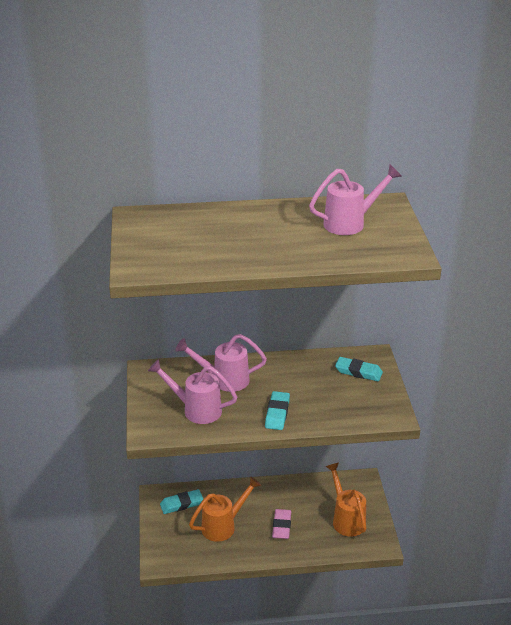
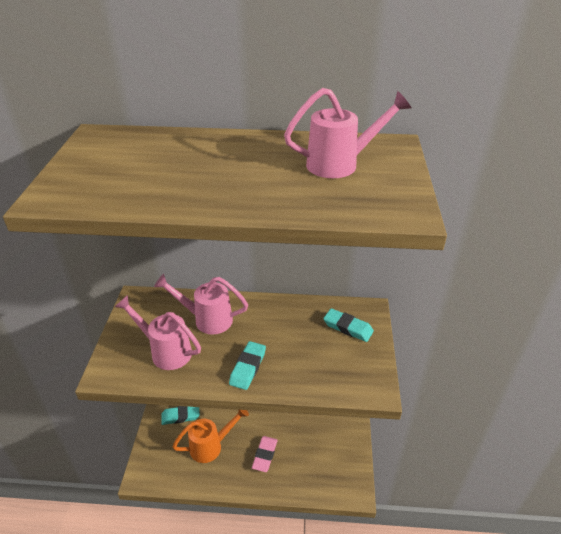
camera: 10 degrees right, 5 degrees up
(346, 519) = (328, 456): orange watering can -> none

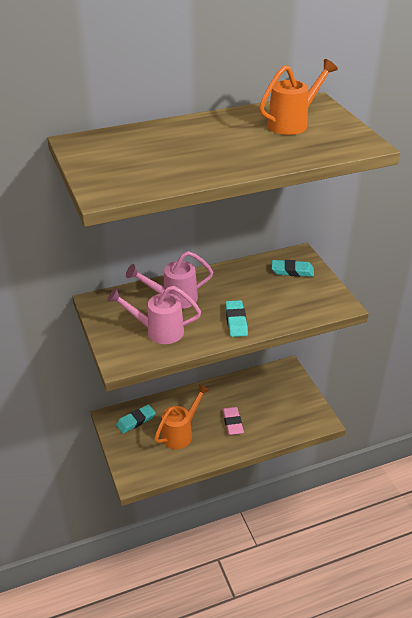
camera: 25 degrees left, 0 degrees up
(341, 164) = (293, 123): pink watering can -> orange watering can

